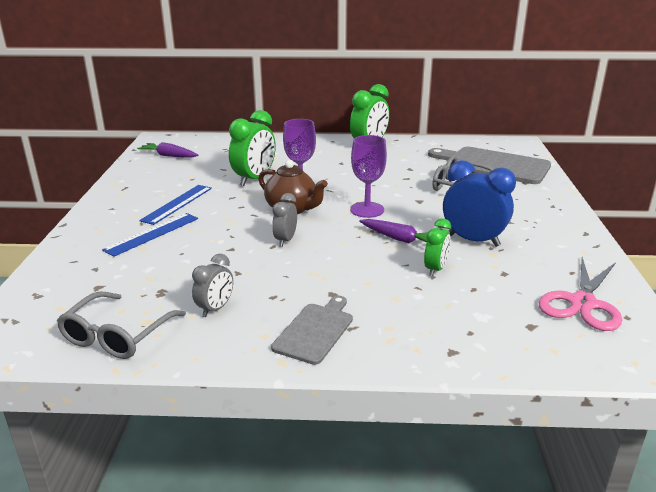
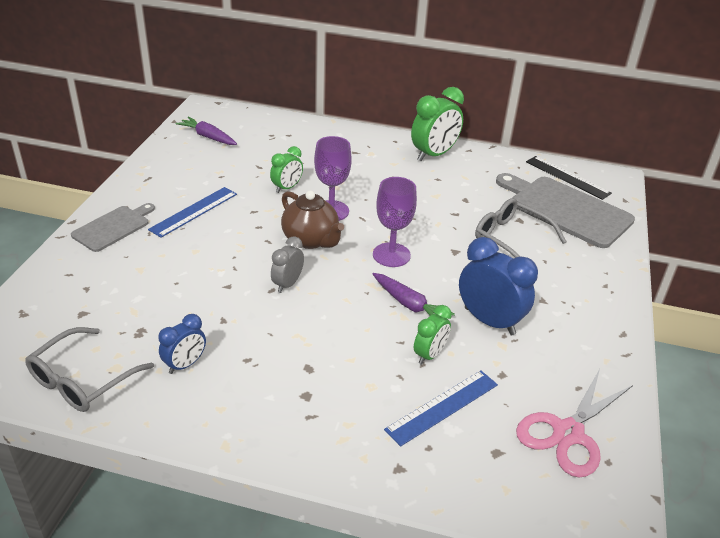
camera: 10 degrees right, 10 degrees up
(152, 234) = (155, 250): blue ruler -> blue ruler (442, 407)
(215, 309) = (185, 364): grey clock -> blue clock
(254, 179) = (287, 188): green clock -> green clock, size x0.58
(315, 331) = (272, 413): grey cutting board -> grey cutting board (113, 227)
(483, 146) = (567, 177): none -> black ruler

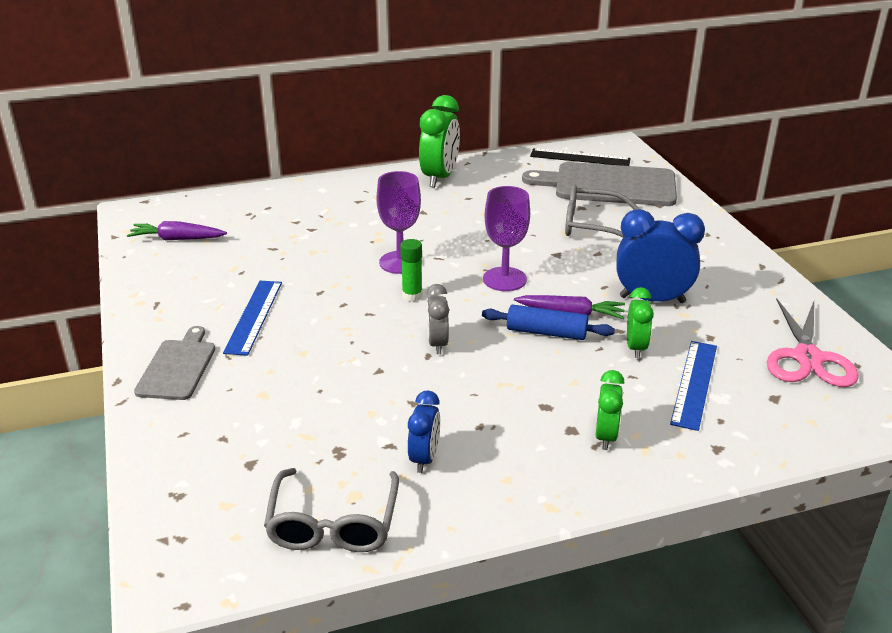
camera: 30 degrees left, 5 degrees down
(287, 188) = (328, 258): green clock -> green clock (606, 436)
(311, 240) = (412, 296): brown teapot -> green glue stick
(375, 311) = (546, 332): none -> blue rolling pin

